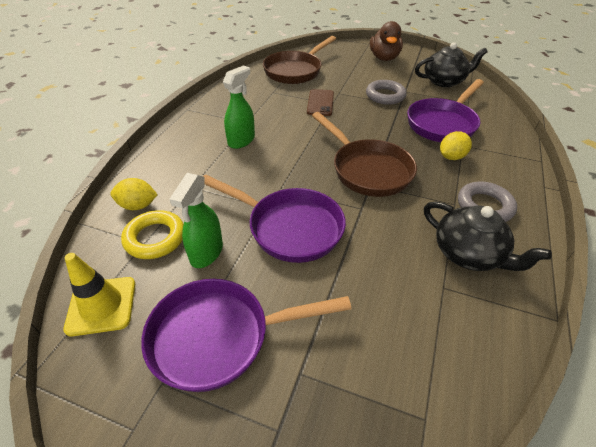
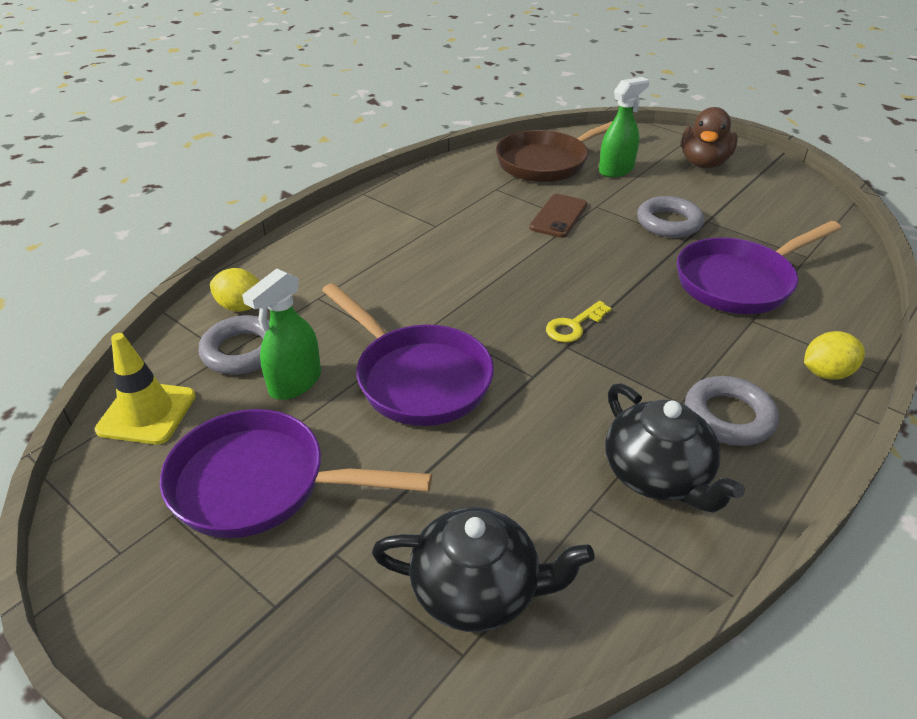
camera: 20 degrees right, 5 degrees down
(155, 238) = (242, 351): yellow ring -> grey ring
(241, 140) = (414, 249): green spray bottle -> green spray bottle (616, 170)
(367, 170) = (574, 325): brown pan -> yellow key
(444, 81) = (786, 216): black teapot -> black teapot (478, 590)
(451, 157) = (721, 334): yellow lemon -> yellow lemon (826, 373)

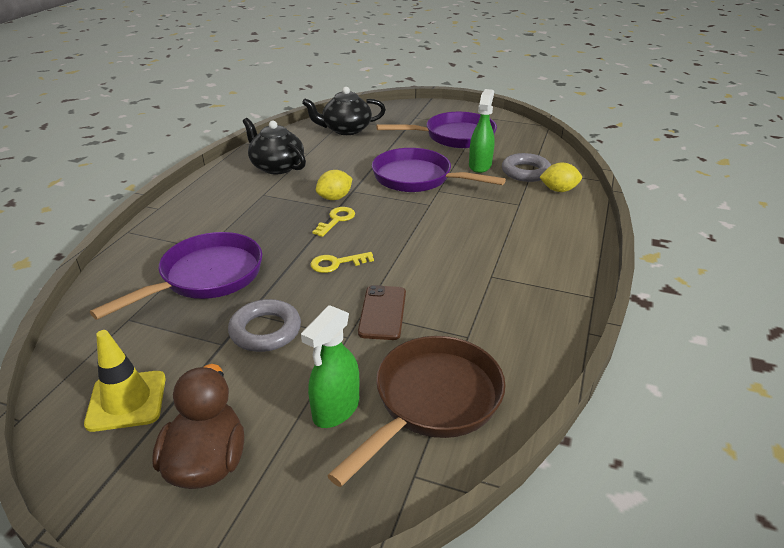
camera: 160 degrees right, 5 degrees down
(147, 413) = (534, 145): yellow traffic cone -> yellow traffic cone (126, 401)
(589, 268) = (336, 263): none -> yellow key
(728, 416) = (236, 193): grey ring -> none
(826, 373) = (165, 224): yellow lemon -> yellow lemon (335, 198)

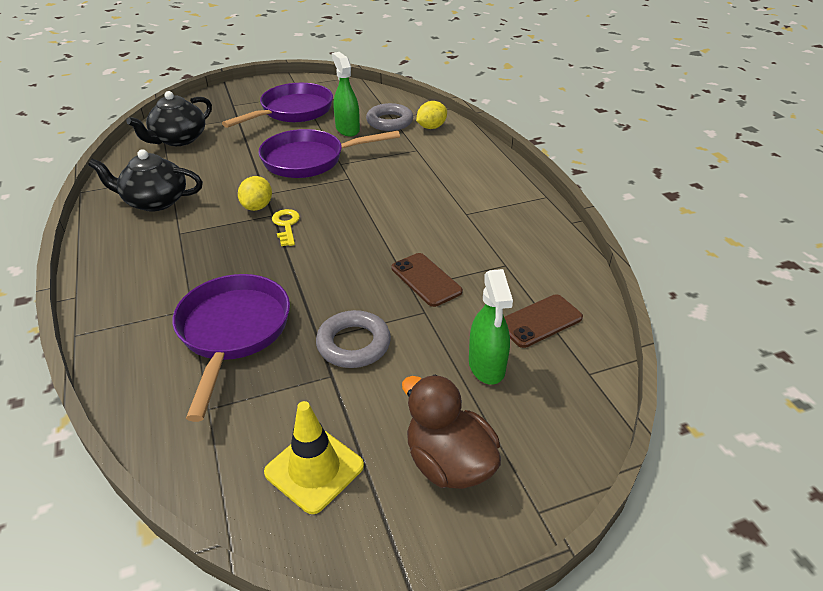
camera: 40 degrees left, 5 degrees up
(336, 263) = (337, 261): yellow key -> none
(432, 401) = (540, 321): brown pan -> brown phone

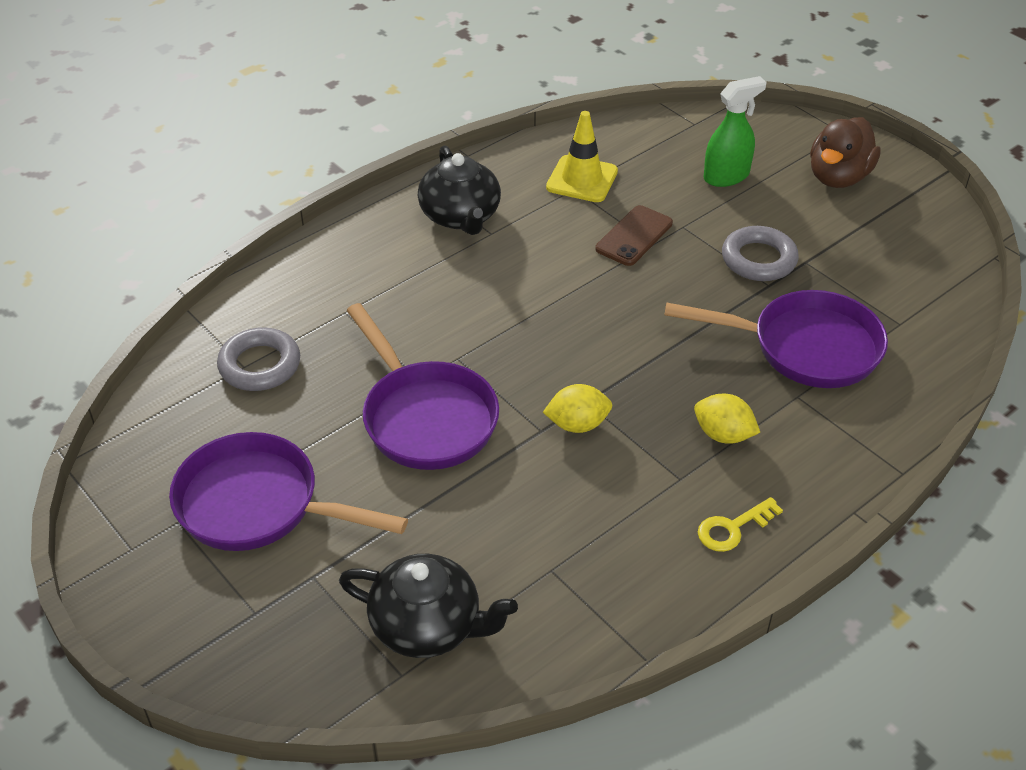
camera: 110 degrees left, 5 degrees up
(155, 201) = (627, 548): black teapot -> black teapot (460, 216)
(233, 332) = (805, 347): purple pan -> purple pan turned 150 degrees counterclockwise
(286, 225) = (602, 378): yellow key -> yellow key (733, 528)
(314, 469) = (900, 241): yellow traffic cone -> yellow traffic cone (582, 179)
(347, 129) = (305, 407): green spray bottle -> none
(431, 127) = (265, 313): yellow lemon -> yellow lemon (723, 435)
(540, 321) = (647, 156): brown phone -> none

